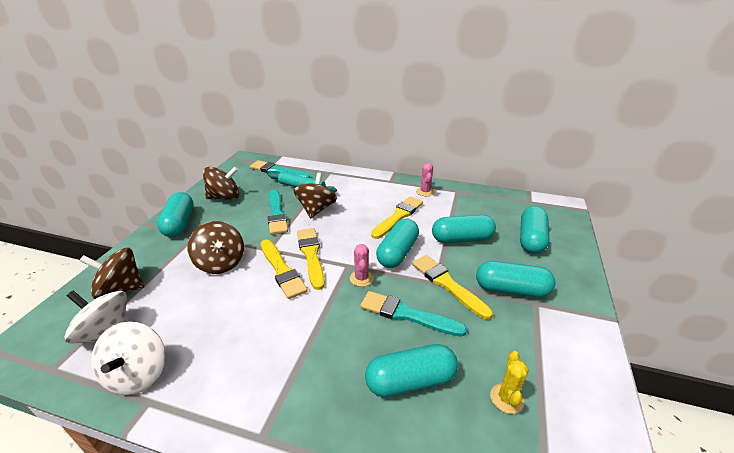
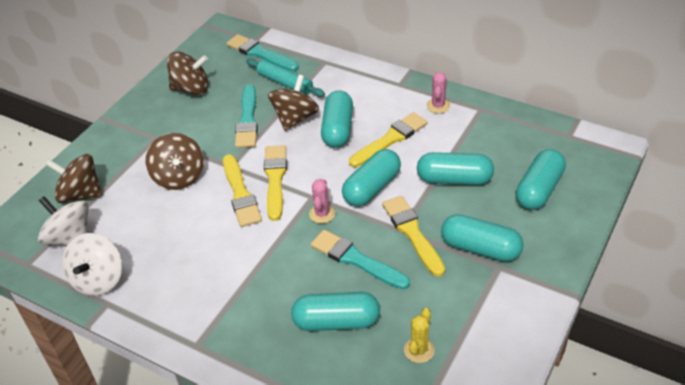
camera: 15 degrees right, 10 degrees up
(179, 223) = (138, 121): turquoise capsule -> turquoise capsule (337, 129)

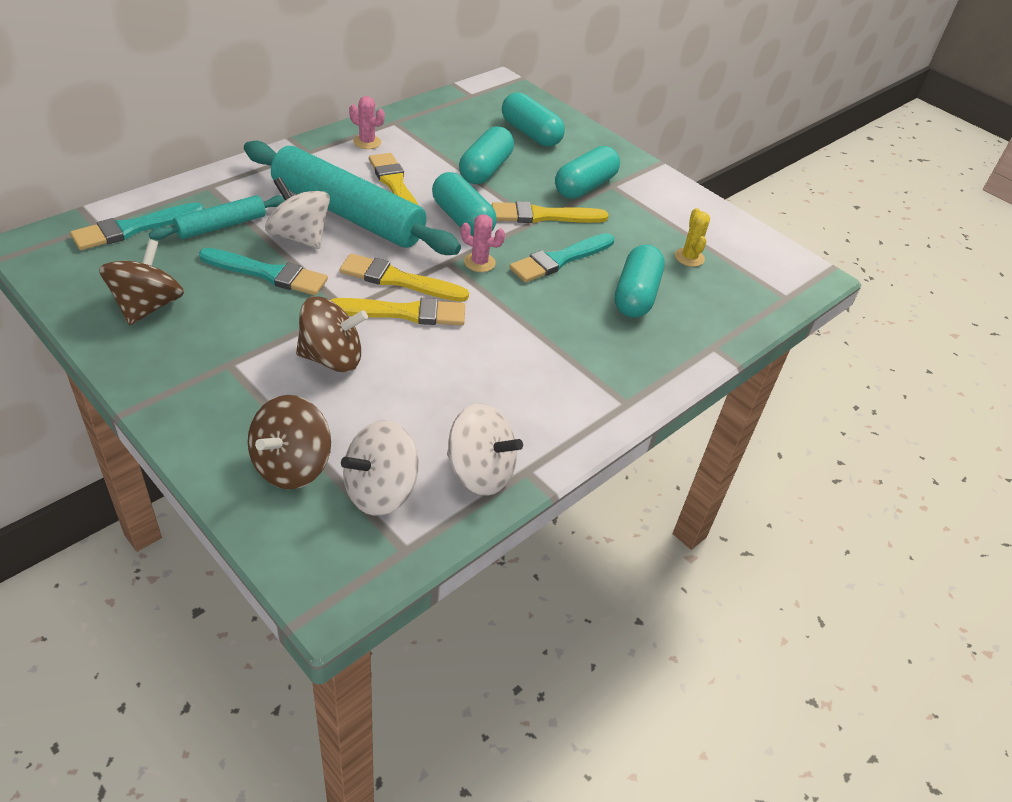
camera: 80 degrees left, 0 degrees up
(295, 118) = (299, 237): brown spinning top -> white spinning top
(337, 129) = (347, 213): turquoise capsule -> turquoise rolling pin
(419, 350) = (689, 257): yellow cactus -> yellow cactus turned 45 degrees clockwise

